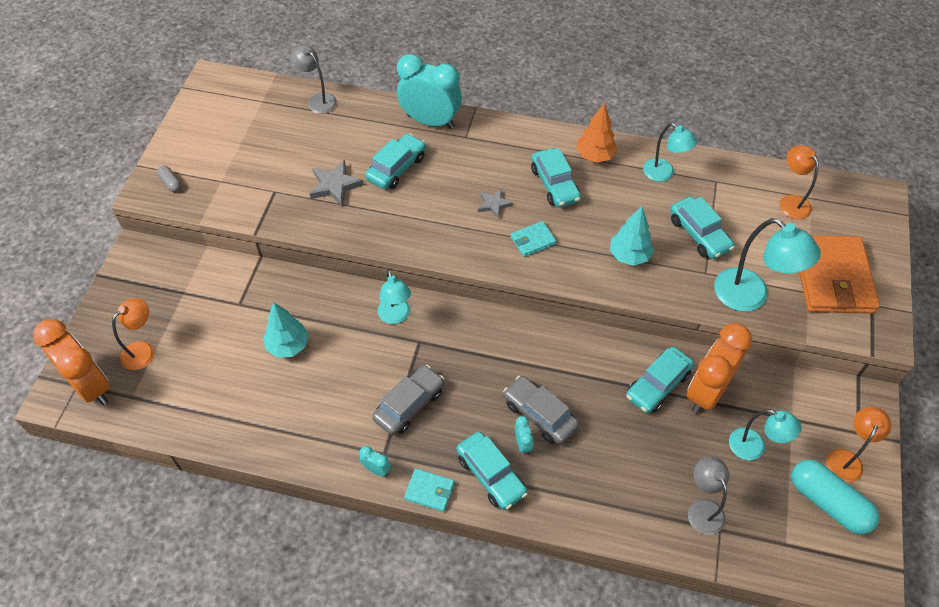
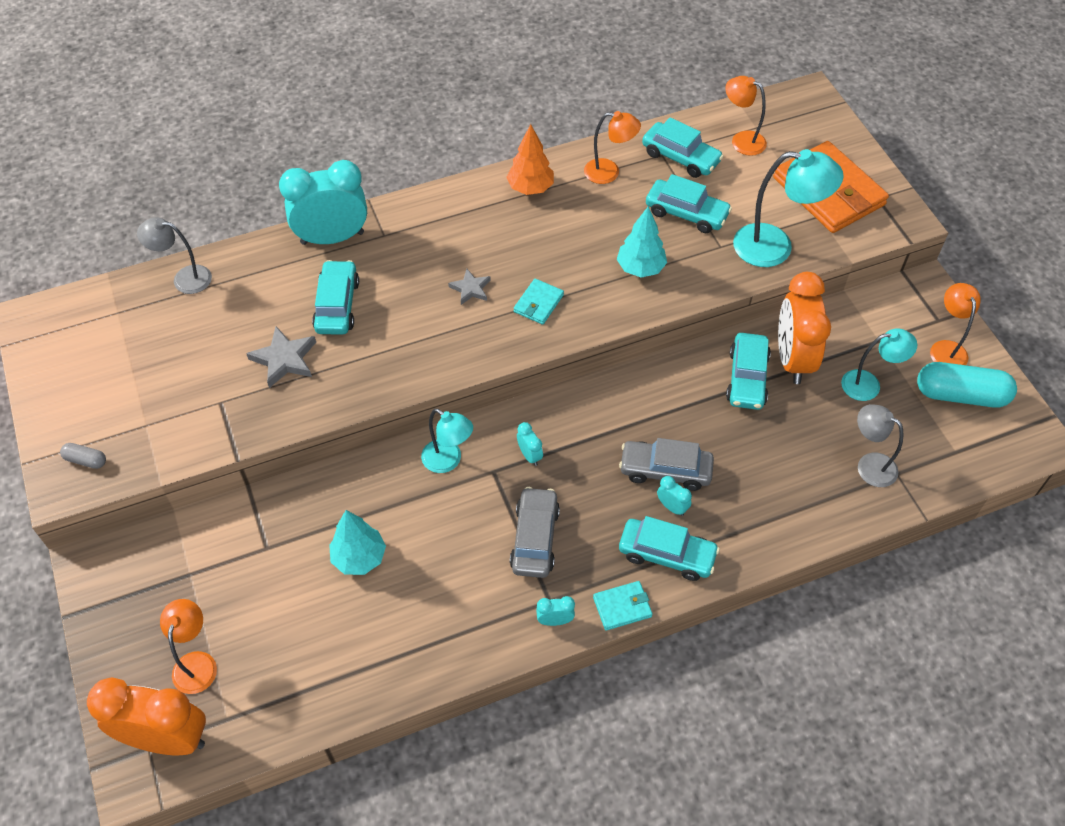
camera: 35 degrees left, 0 degrees up
(452, 346) = (530, 455): none -> turquoise clock
(554, 184) = (514, 237): turquoise car -> turquoise car (680, 157)
(663, 174) = (609, 172): turquoise lamp -> orange lamp

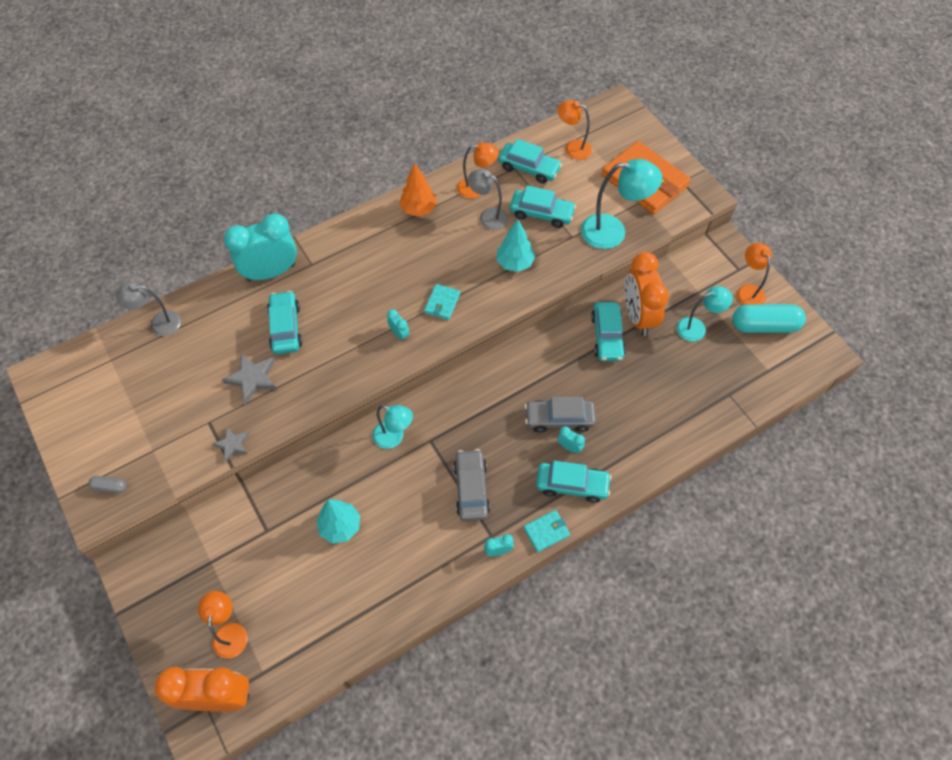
camera: 10 degrees left, 5 degrees up
(470, 289) = (387, 299): grey star -> grey star (233, 444)
(530, 455) = (455, 423): turquoise clock -> turquoise clock (399, 334)
(869, 465) = (707, 391): grey lamp -> grey lamp (488, 216)

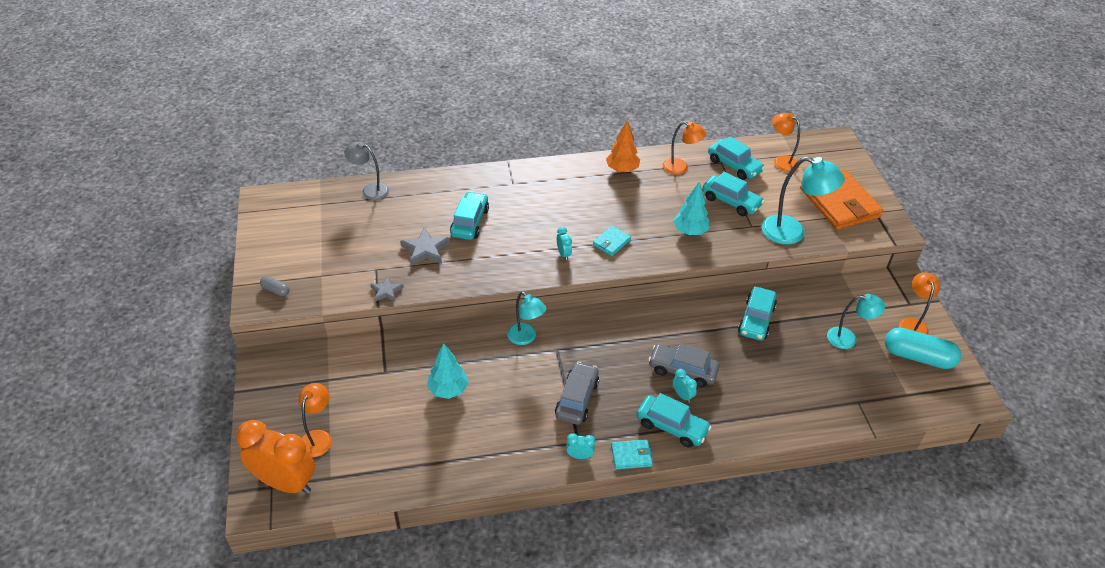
camera: 20 degrees right, 15 degrees down
(271, 272) = (476, 180): turquoise clock -> none
(488, 216) = (681, 191): grey lamp -> none
(638, 316) = (793, 312): orange clock -> none

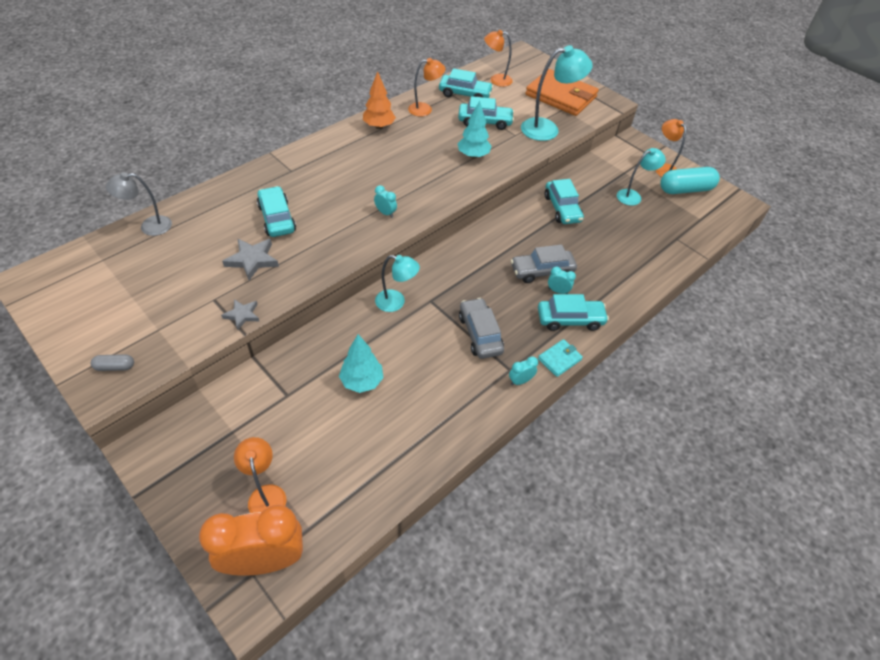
camera: 35 degrees left, 5 degrees up
(611, 242) = (418, 188): turquoise wallet -> none

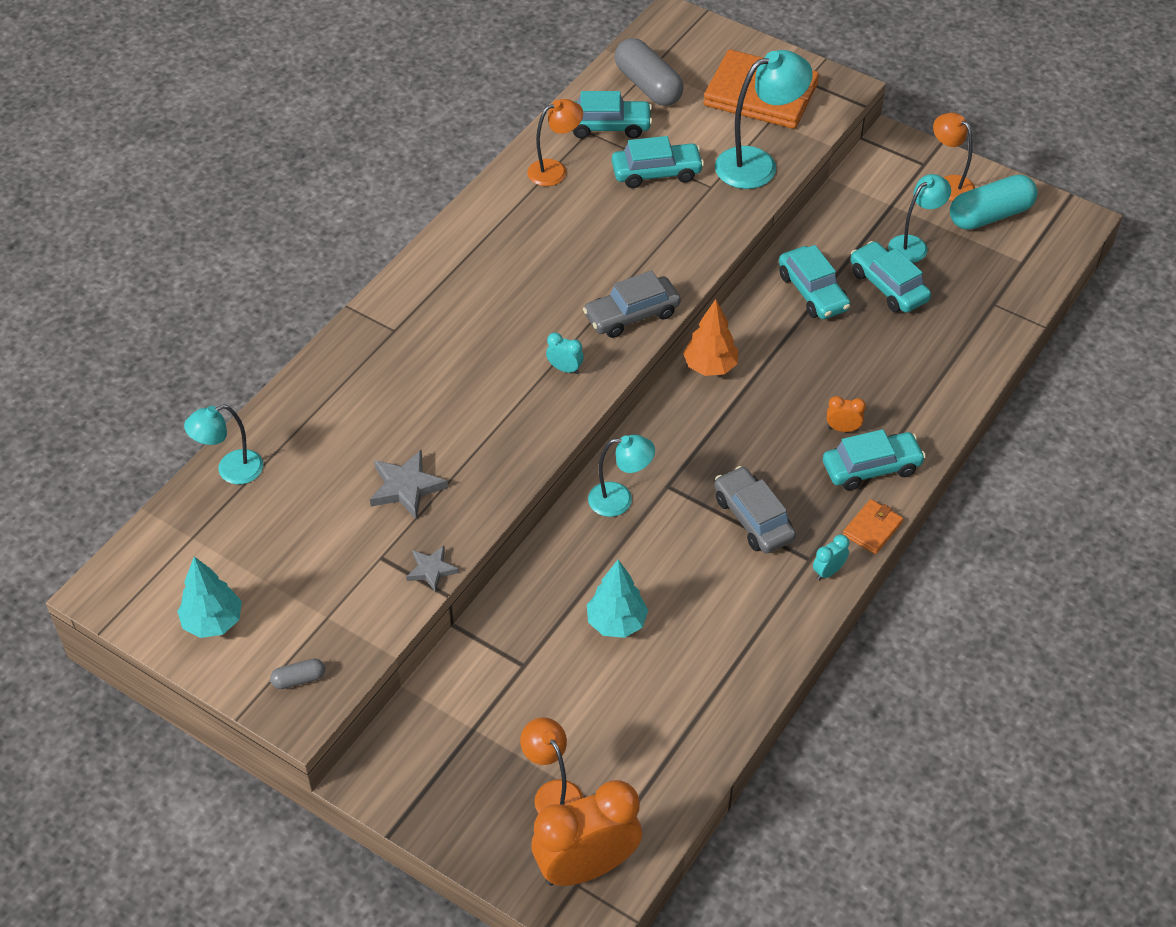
camera: 10 degrees left, 0 degrees up
(149, 226) = (231, 471): grey lamp -> turquoise lamp
(277, 218) = (410, 414): turquoise car -> turquoise car (888, 286)
(379, 126) = (495, 219): orange tree -> orange tree (710, 367)
(473, 156) = (659, 240): turquoise tree -> turquoise tree (213, 622)
(496, 80) = (648, 86): orange lamp -> grey capsule
(542, 271) = (811, 403): grey car -> grey car (631, 315)
(557, 291) = (843, 428): turquoise clock -> orange clock
(559, 359) = (872, 529): turquoise wallet -> orange wallet

